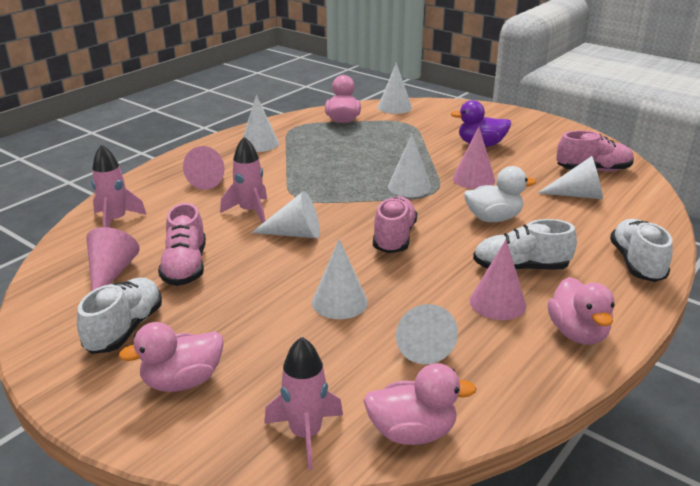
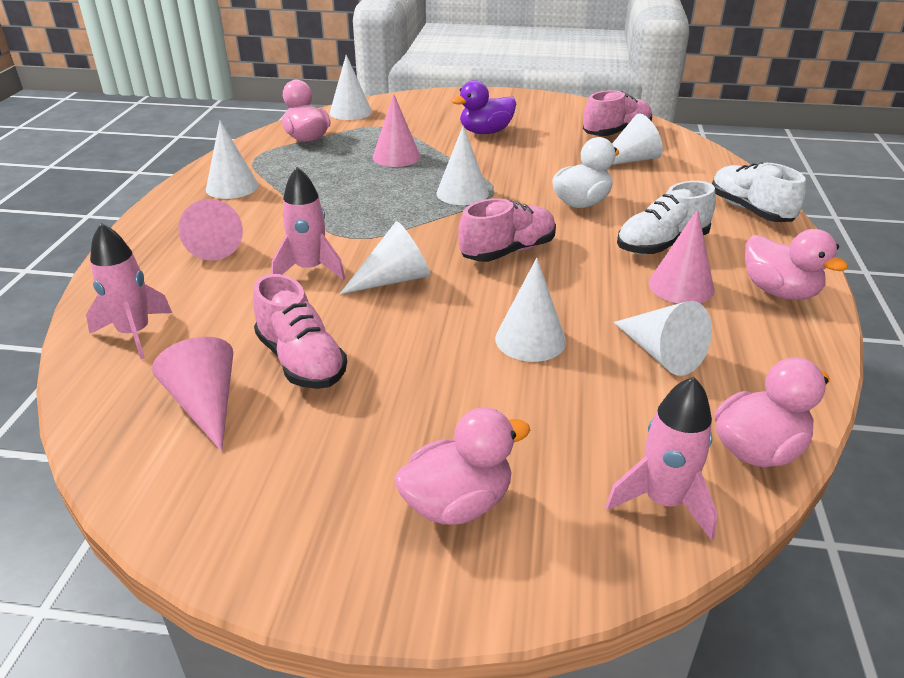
camera: 30 degrees left, 5 degrees up
(125, 329) = (308, 469): white shoe -> none
(182, 381) = (457, 503): pink duck -> pink duck turned 150 degrees counterclockwise
(394, 238) = (508, 251): pink shoe -> pink shoe turned 75 degrees clockwise
(473, 179) = (518, 168): pink cone -> pink cone (396, 157)

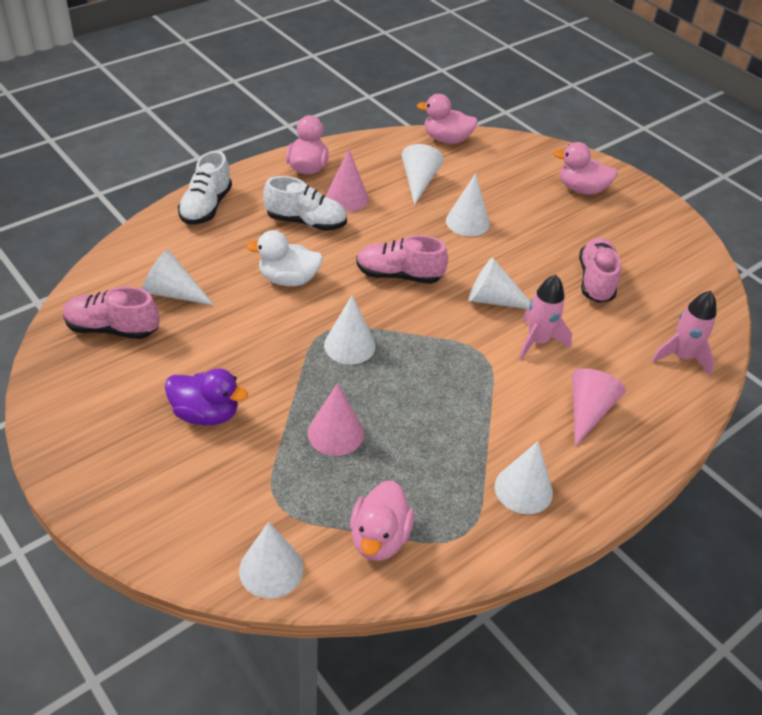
camera: 140 degrees left, 10 degrees up
(205, 405) = (660, 286): pink cone -> none
(663, 501) = (506, 149): pink rocket -> none

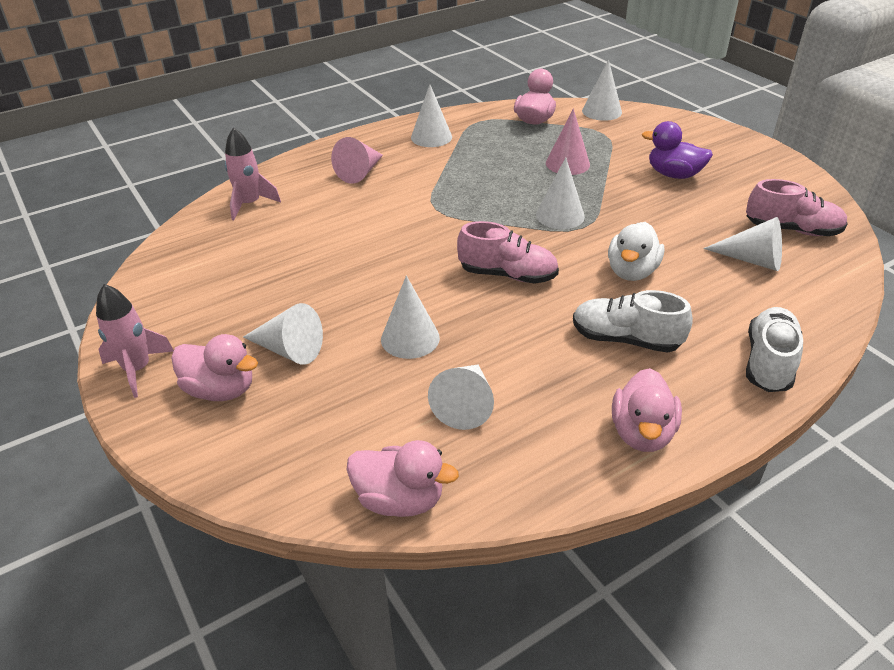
camera: 170 degrees left, 5 degrees down
(288, 279) = (631, 272): white duck -> white duck turned 105 degrees clockwise
(347, 198) = (574, 376): pink cone -> none
(493, 300) = (409, 250): white cone -> white cone (289, 350)
(538, 341) = (379, 216): pink rocket -> pink rocket (137, 369)
(595, 280) = (286, 268): pink shoe -> none

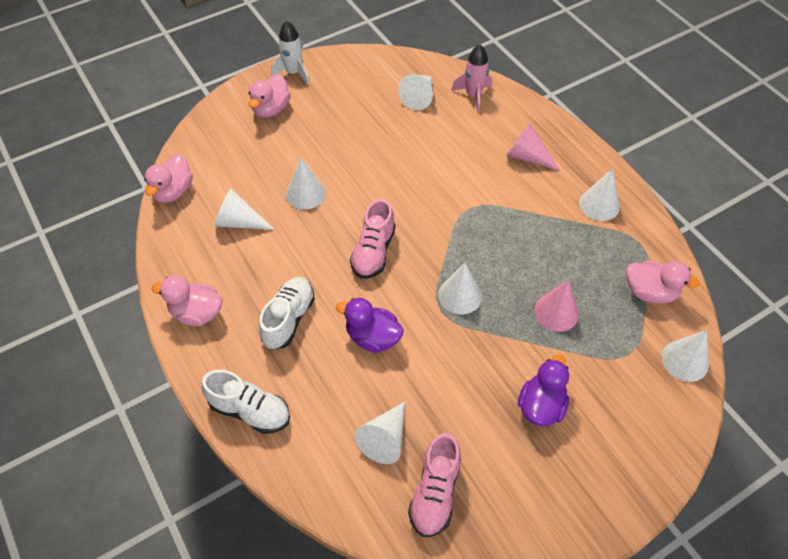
camera: 90 degrees right, 15 degrees up
(137, 369) = (294, 72): pink rocket -> white rocket
(289, 350) = (302, 135): white cone -> white cone (419, 97)
(631, 272) = (372, 337): white duck -> purple duck

